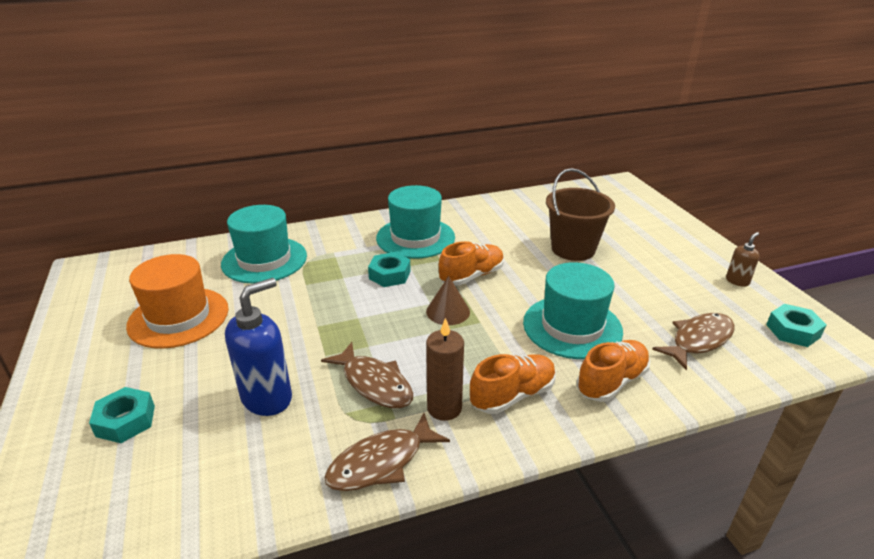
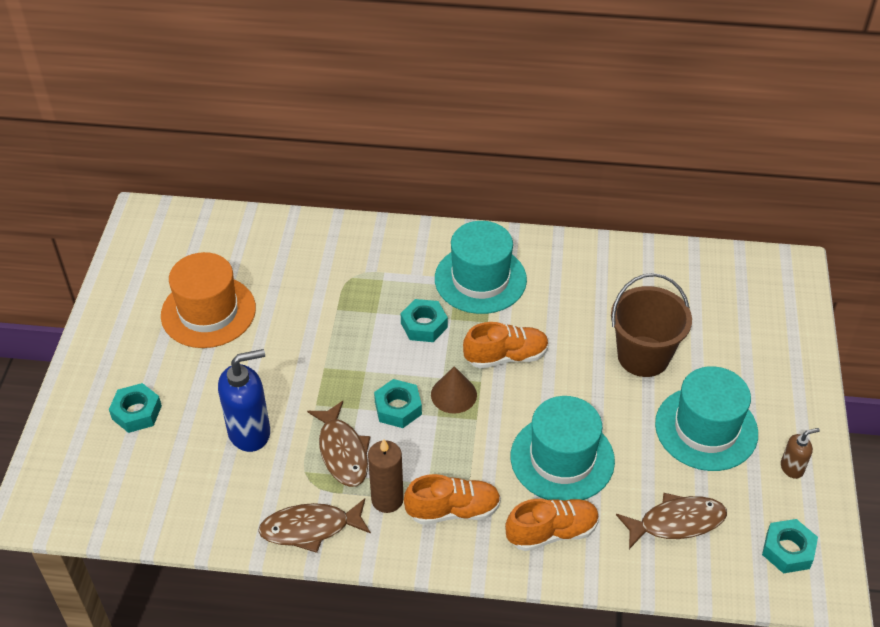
camera: 25 degrees right, 15 degrees up
(264, 260) = (311, 260): turquoise hat -> turquoise hat (706, 428)
(405, 335) = (398, 408): none -> turquoise nut

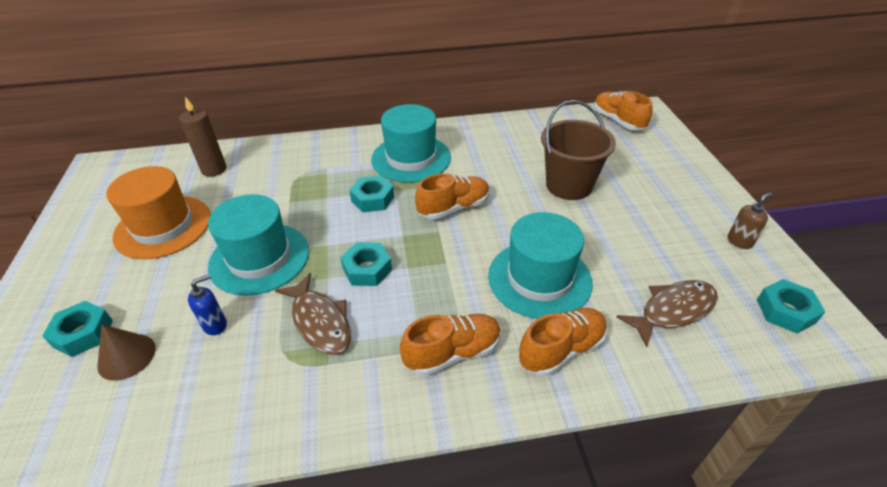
camera: 15 degrees left, 5 degrees down
(250, 432) = (215, 325): blue soap dispenser -> blue soap dispenser, size x0.51
(310, 528) = (299, 412): brown fish -> none
(387, 499) = (379, 359): brown candle -> brown candle (214, 169)
(453, 394) = (417, 247): brown cone -> brown cone (126, 356)
(706, 428) = (650, 227): turquoise hat -> turquoise hat (259, 258)
(748, 276) = (618, 121): none -> orange shoe

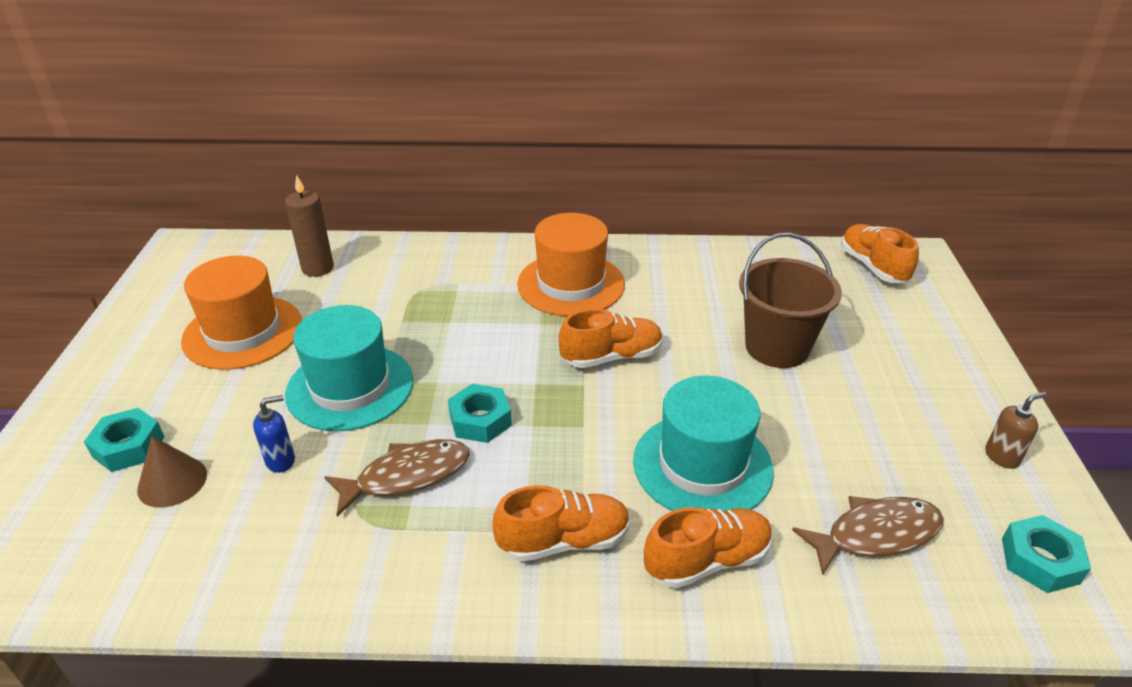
camera: 10 degrees right, 5 degrees down
(320, 321) = (407, 476): brown fish -> brown fish turned 90 degrees counterclockwise
(372, 199) = (508, 331): turquoise nut -> none
(411, 158) = (571, 284): turquoise hat -> orange hat

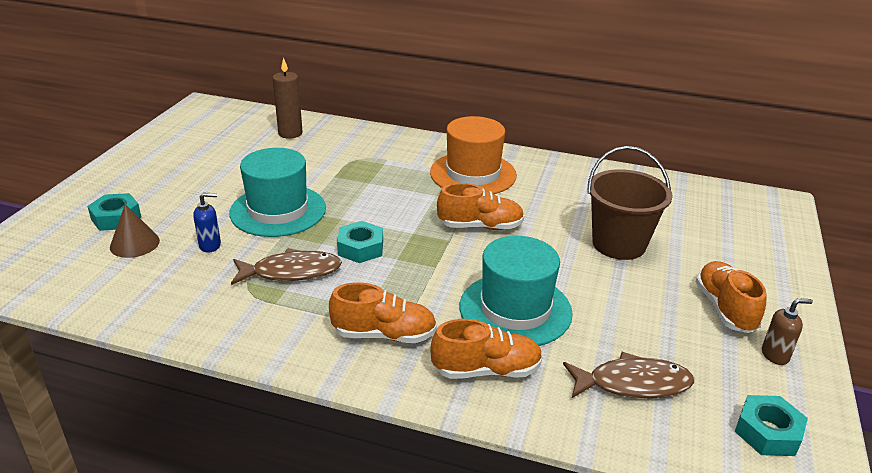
camera: 15 degrees right, 5 degrees down
(243, 332) = (220, 164): orange hat -> none
(873, 267) = (734, 203): orange shoe -> orange shoe (724, 309)

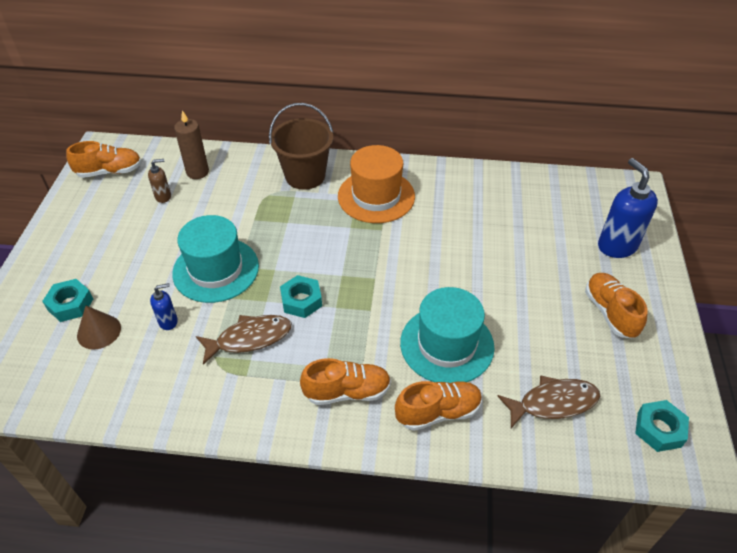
camera: 10 degrees left, 15 degrees up
(480, 226) = (397, 257): orange shoe -> orange shoe (110, 171)
(618, 244) = (515, 257): brown bucket -> brown bucket (305, 176)
(745, 250) = (617, 246): none -> blue soap dispenser
(775, 355) = (654, 353): brown soap dispenser -> brown soap dispenser (163, 196)

